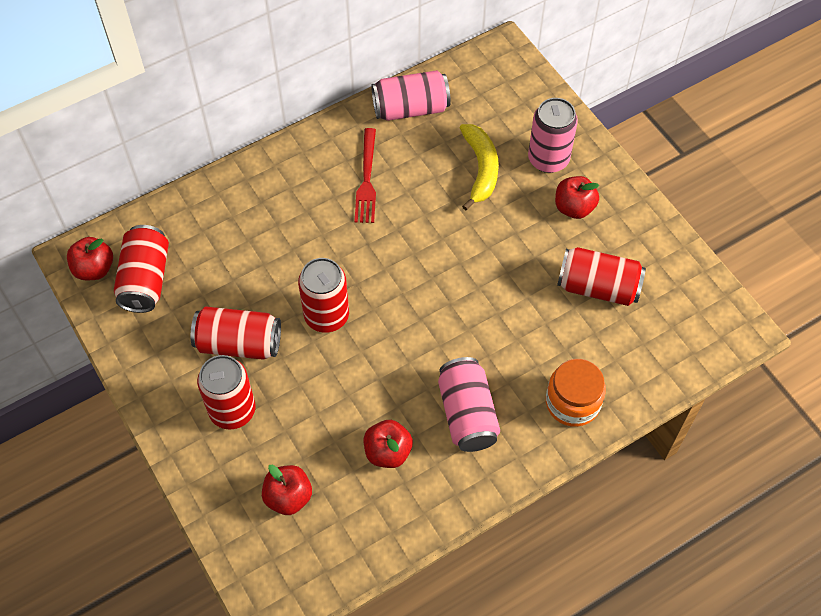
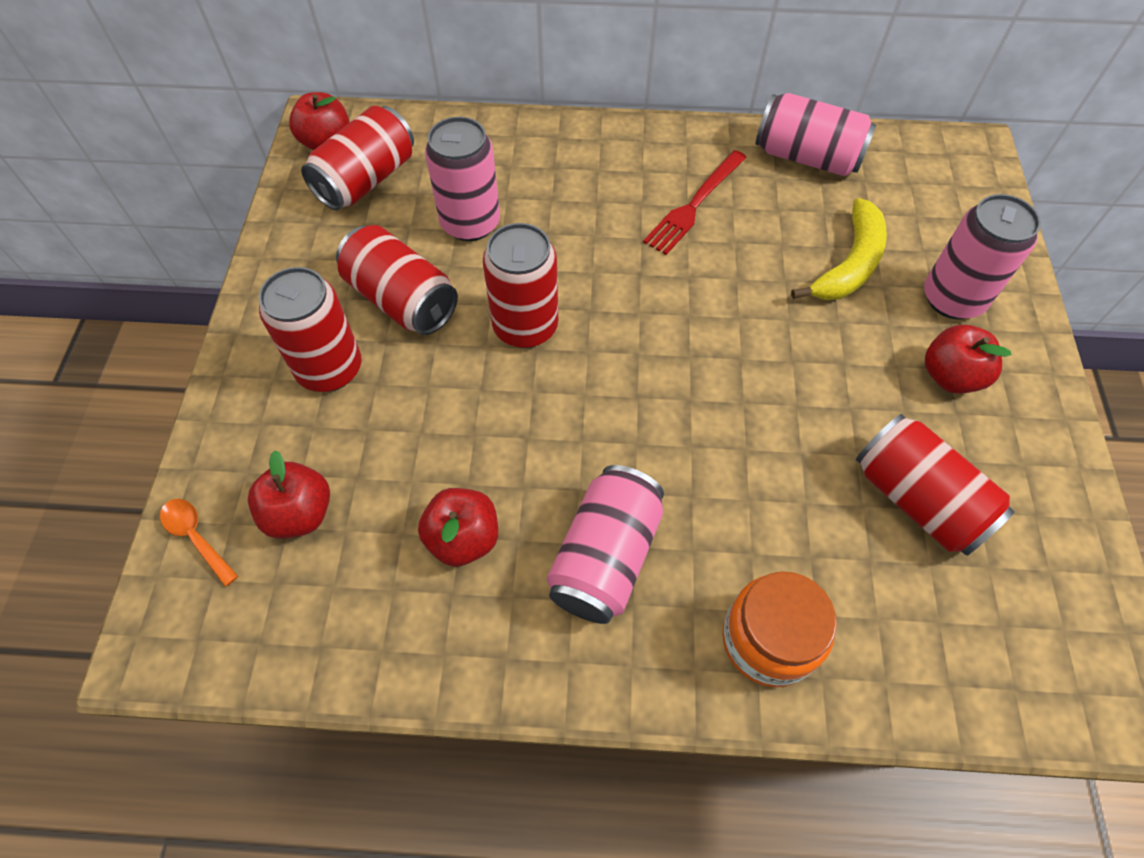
camera: 35 degrees right, 0 degrees up
(239, 270) = (470, 223): none -> pink can
(242, 546) = (196, 537): none -> orange spoon

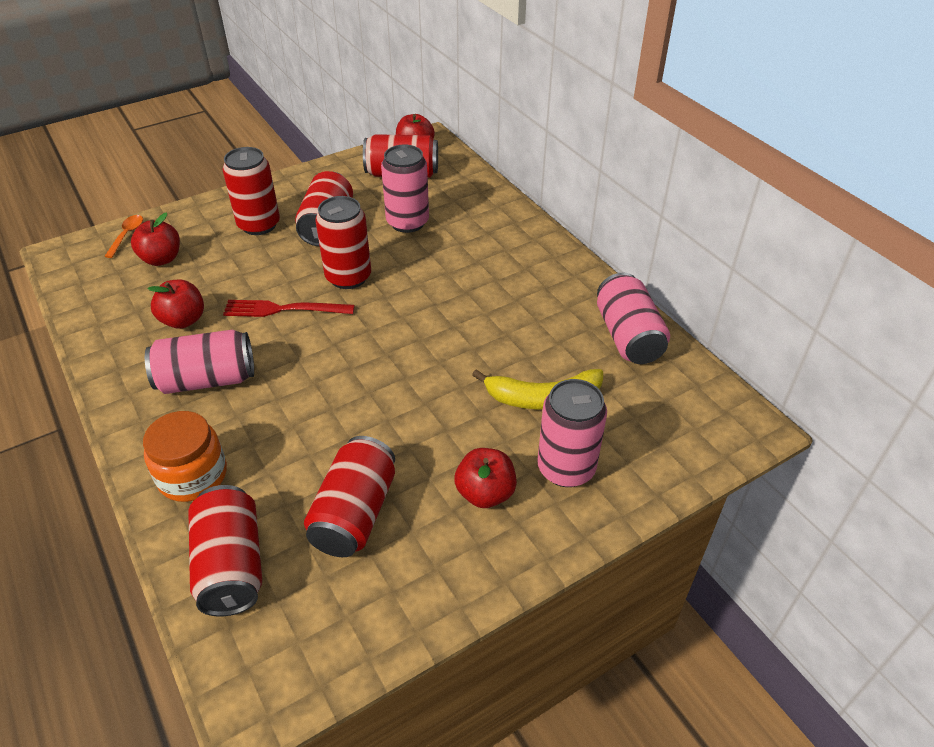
camera: 55 degrees right, 15 degrees down
(694, 205) = (520, 302): red fork -> red fork (284, 309)
(932, 653) = (231, 565): none -> red can

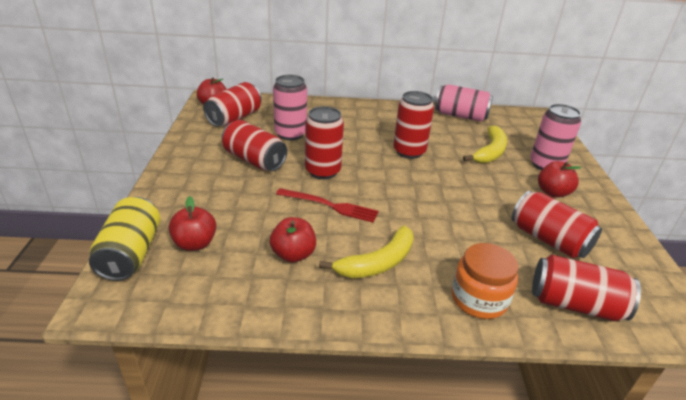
camera: 60 degrees left, 10 degrees down
(127, 235) = (131, 253): orange spoon -> yellow can
(207, 380) = (378, 263): pink can -> yellow banana
(259, 225) = (214, 185): red can -> red can (409, 151)
(284, 309) = (330, 206): red fork -> red fork turned 105 degrees counterclockwise

